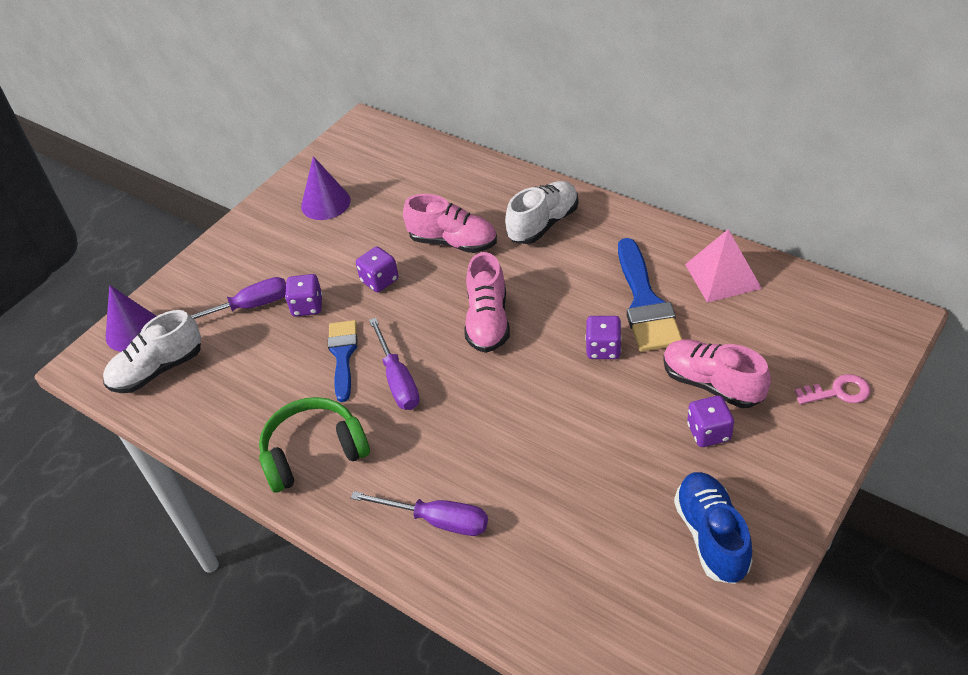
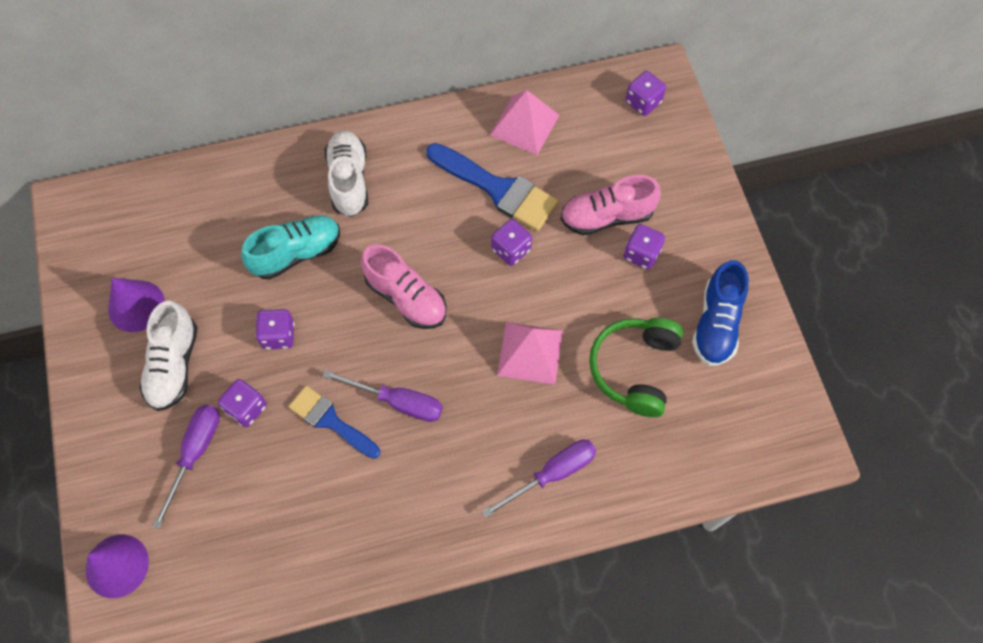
camera: 55 degrees left, 20 degrees up
(158, 370) = (190, 574): white shoe -> white shoe (174, 365)
(314, 453) = (408, 512): green headphones -> green headphones (634, 369)
(453, 242) = (296, 253): pink shoe -> turquoise shoe
(528, 427) = (530, 352): none -> pink pyramid
(711, 536) = (716, 324): blue shoe -> blue shoe turned 105 degrees counterclockwise
(838, 392) = (682, 158): pink key -> none
(852, 328) = (643, 102): none -> purple dice

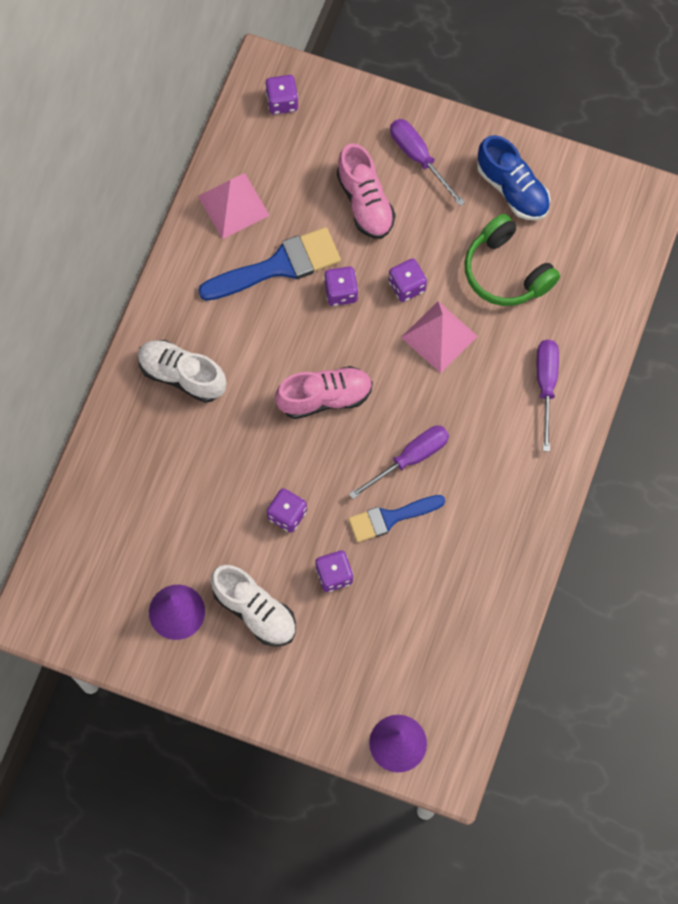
camera: 55 degrees left, 5 degrees up
(195, 453) = (345, 635): purple screwdriver -> purple screwdriver (419, 158)
(296, 253) = (221, 457): turquoise shoe -> none
(606, 216) = (365, 202): pink shoe -> pink shoe turned 45 degrees counterclockwise
(641, 254) = (416, 200): purple dice -> purple dice (407, 286)

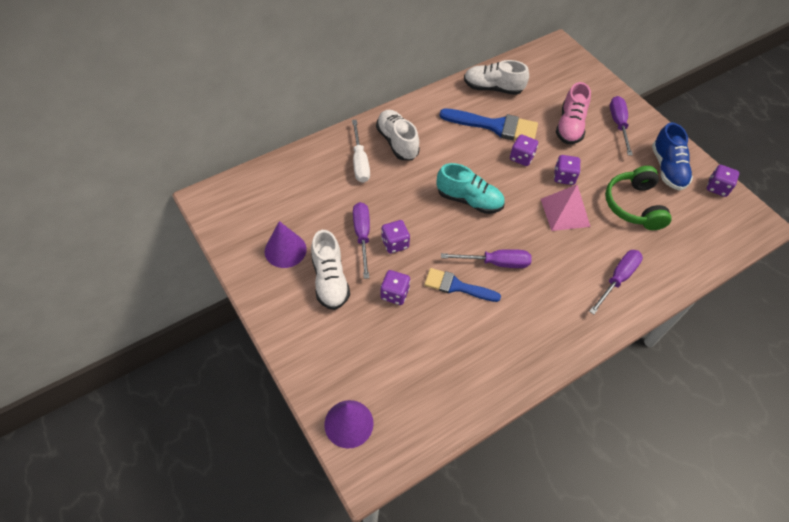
camera: 35 degrees right, 15 degrees down
(162, 436) = (360, 162): none -> white screwdriver
(233, 205) = (493, 88): pink pyramid -> white shoe
(244, 531) = (362, 236): none -> purple screwdriver
(282, 102) = (557, 62): purple dice -> purple dice (717, 187)
(325, 397) = (469, 200): pink shoe -> turquoise shoe

